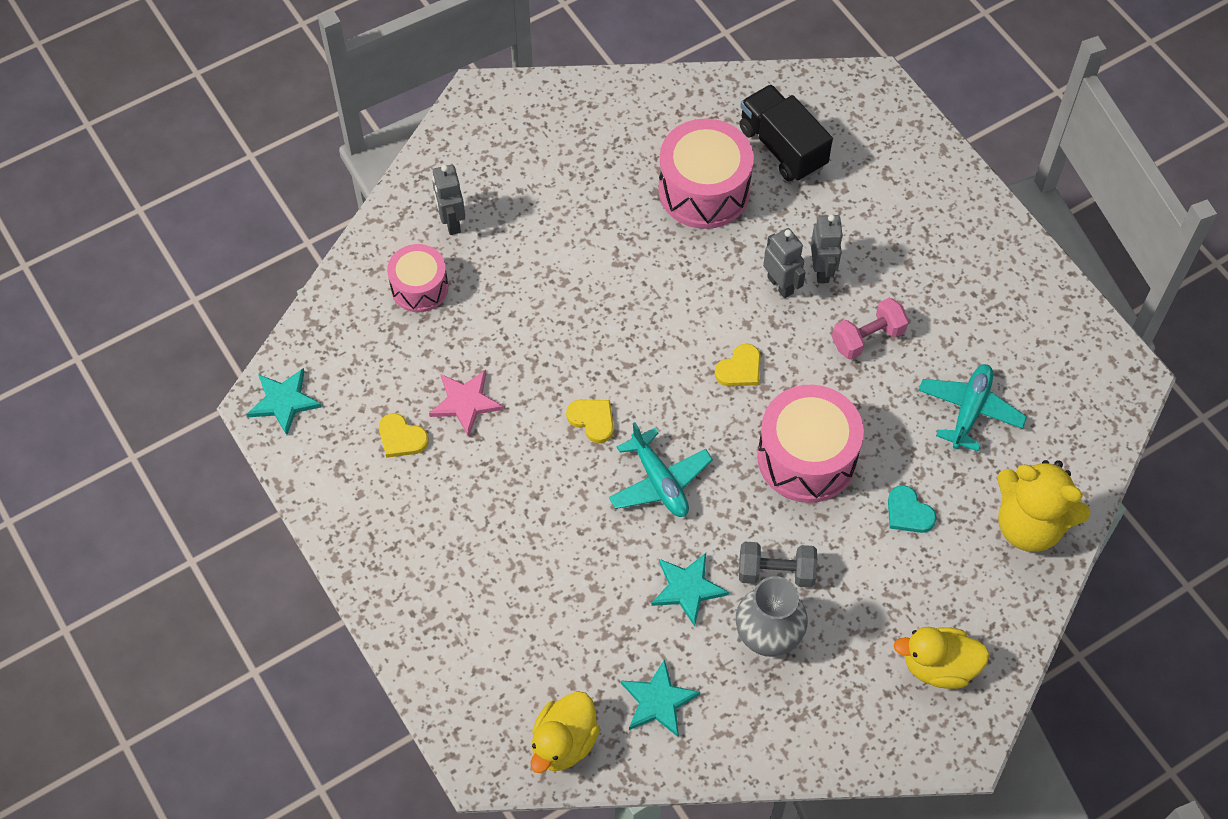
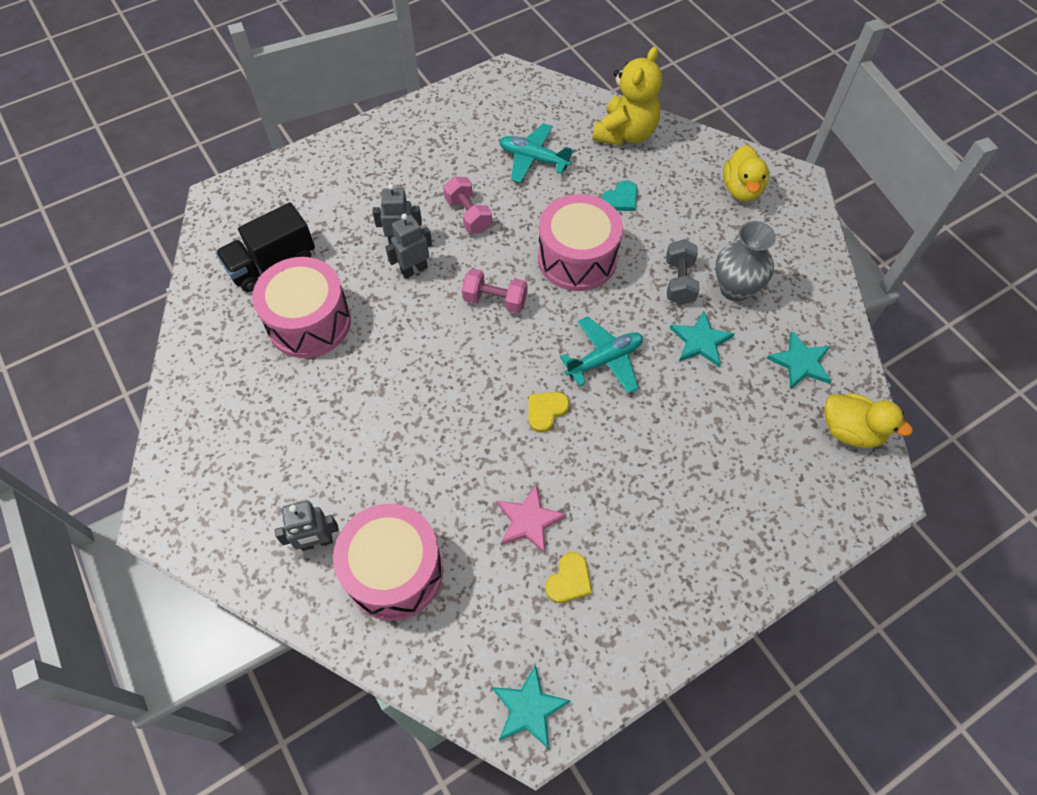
camera: 90 degrees left, 0 degrees up
(419, 287) = (394, 571): pink drum -> pink drum, size x1.65
(740, 369) = (495, 300): yellow heart -> pink dumbbell

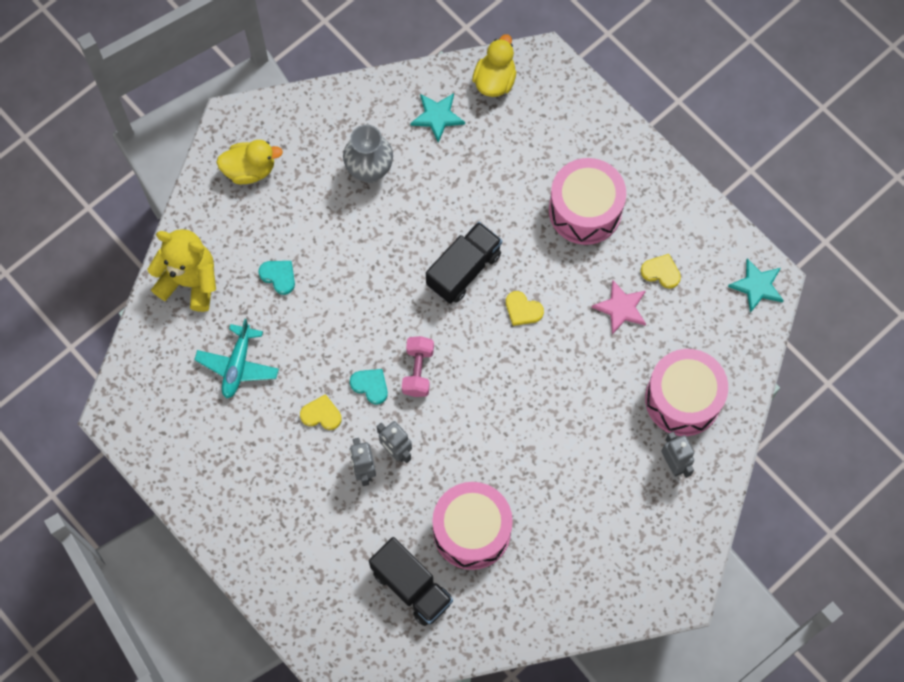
camera: 100 degrees left, 10 degrees up
(468, 215) = (321, 414): pink dumbbell -> yellow heart
(488, 258) = (370, 386): none -> turquoise heart
(577, 258) = (358, 306): pink drum -> pink drum (585, 210)
(604, 360) = (464, 270): turquoise plane -> black truck
(679, 281) = (369, 216): grey dumbbell -> none
(700, 341) = (430, 195): turquoise star -> none

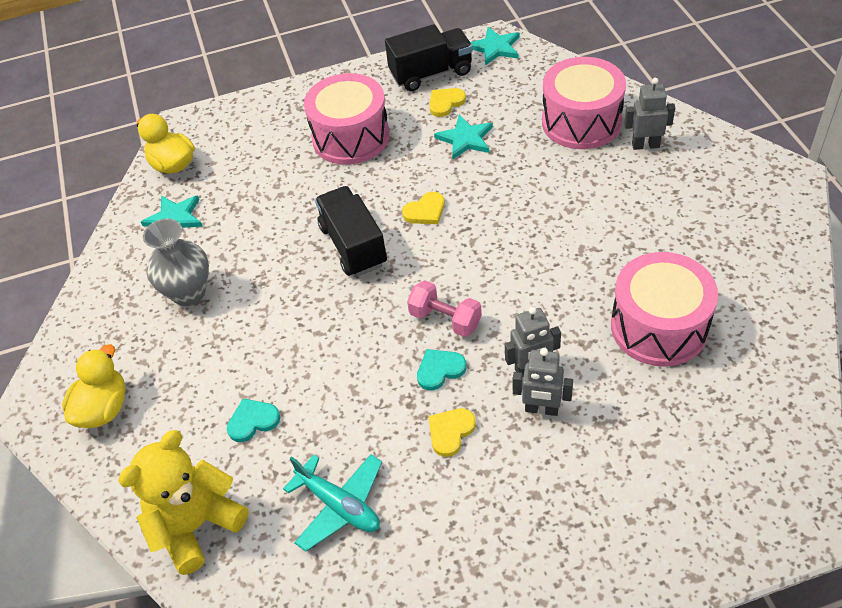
camera: 60 degrees left, 20 degrees down
(411, 586) = (710, 406): black truck -> black truck (431, 73)
(621, 308) = (465, 139): pink star -> turquoise star

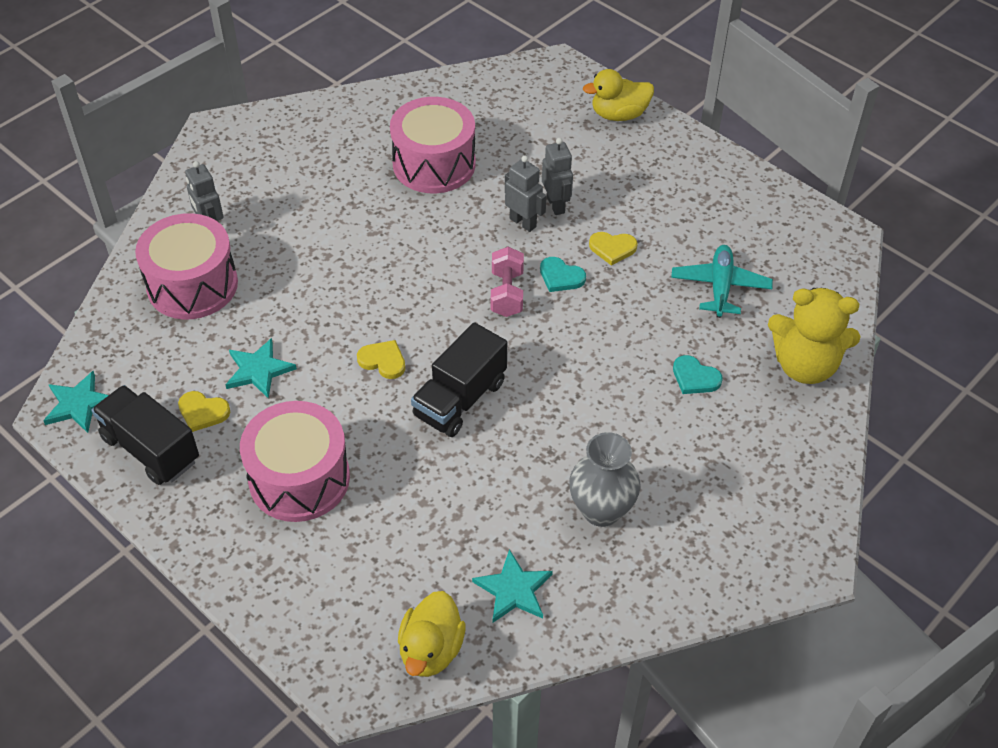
camera: 125 degrees left, 0 degrees up
(104, 408) = (767, 500): yellow duck -> yellow duck (619, 114)

